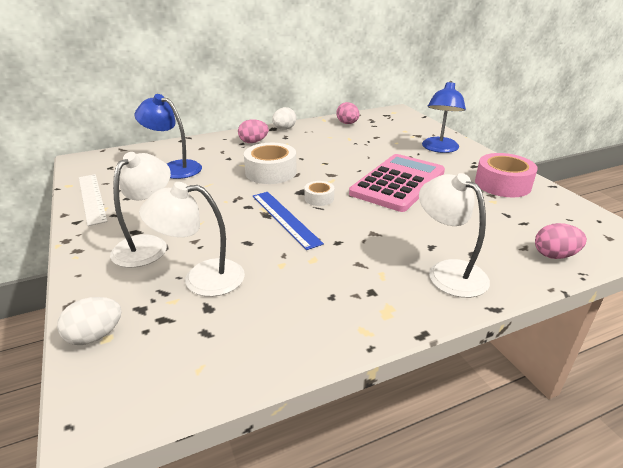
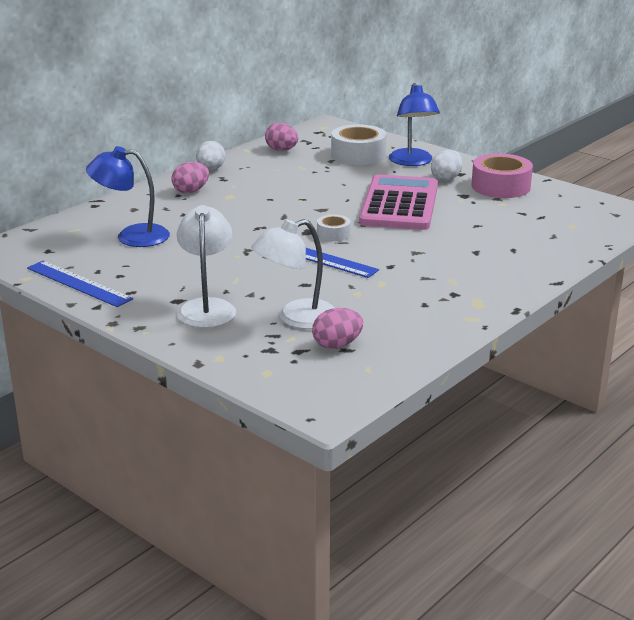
camera: 25 degrees left, 5 degrees down
(92, 198) = (78, 283): white ruler -> blue ruler
(95, 336) = (255, 373): white egg -> white egg (446, 178)
(271, 172) = (252, 219): white tape -> white tape (358, 155)
(448, 272) = (504, 266): white lamp -> none
(554, 255) = (580, 236): pink egg -> pink egg (337, 345)

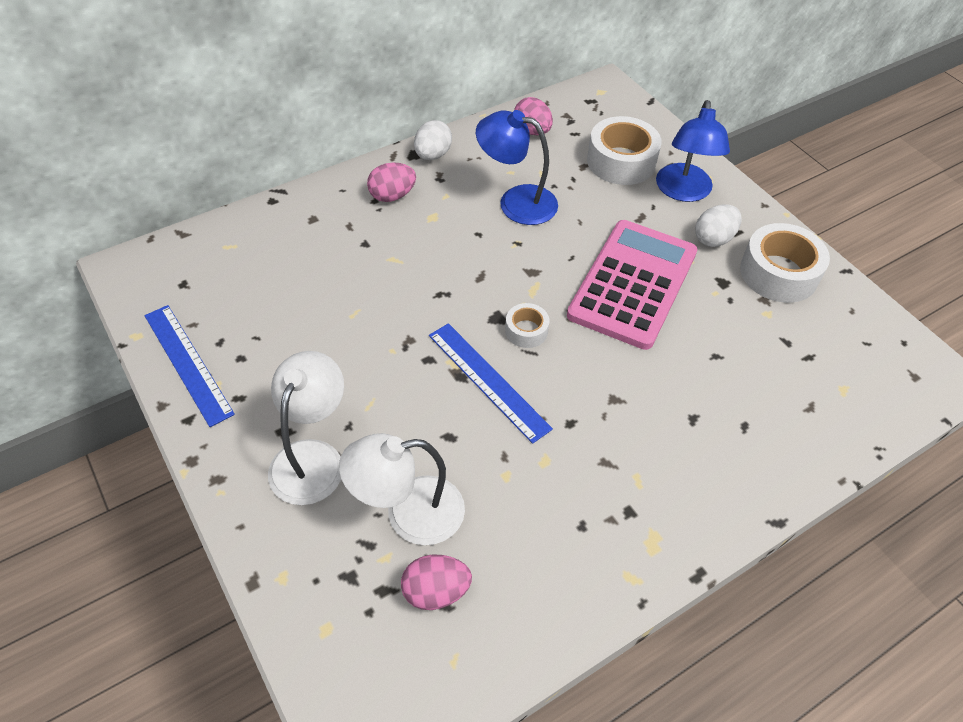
camera: 15 degrees right, 25 degrees up
(132, 236) = (287, 277): blue lamp -> blue lamp (516, 202)
(500, 186) = (778, 273): pink tape -> white tape

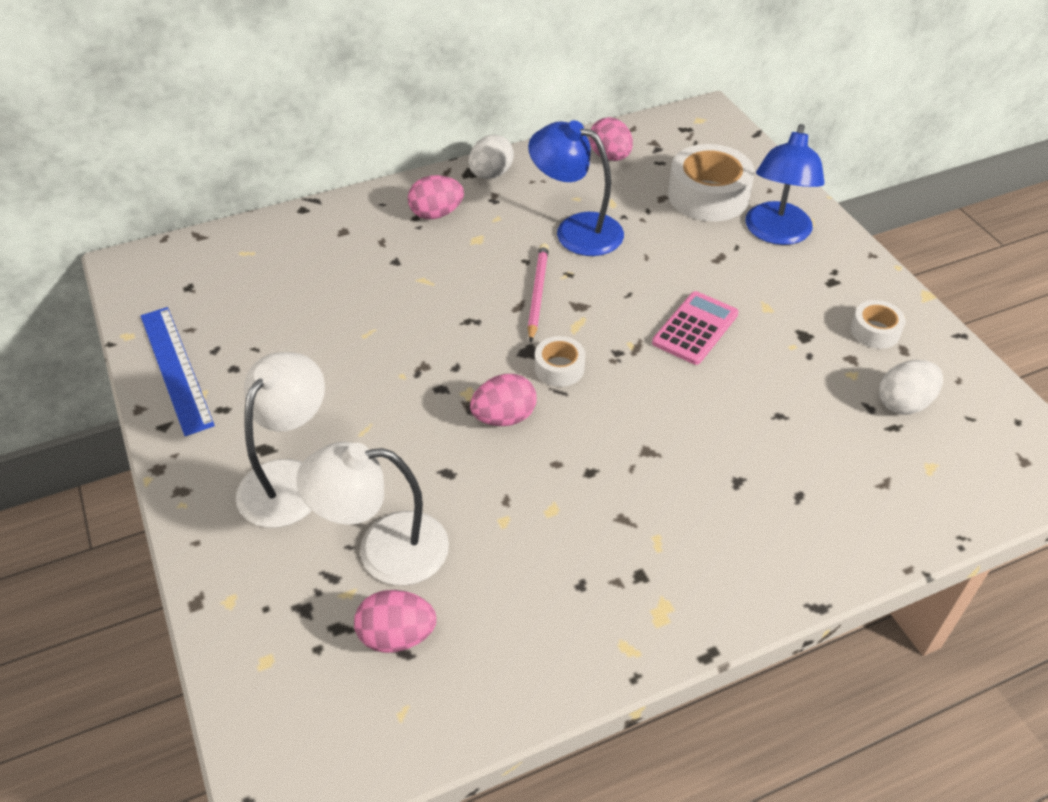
camera: 10 degrees right, 5 degrees down
(488, 381) = (504, 417): blue ruler -> pink egg
(494, 263) = (537, 293): none -> pink pencil
(633, 284) = (695, 328): pink calculator -> pink calculator, size x0.51
(713, 239) = (802, 287): white egg -> white egg (904, 403)
(778, 273) = (875, 331): white tape -> white tape, size x0.52

